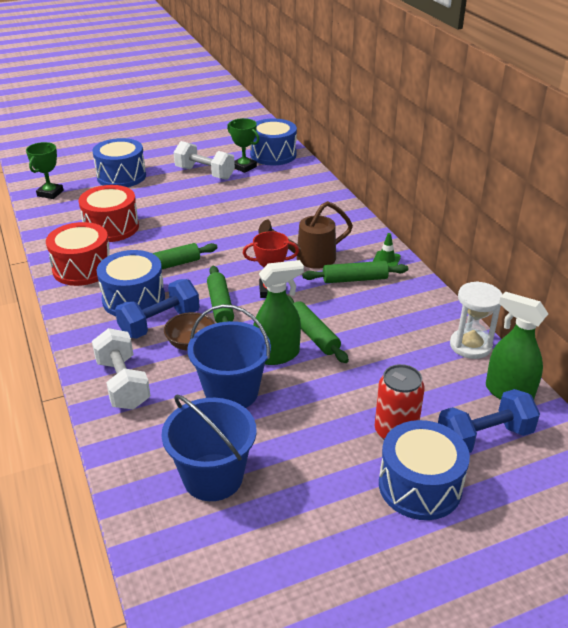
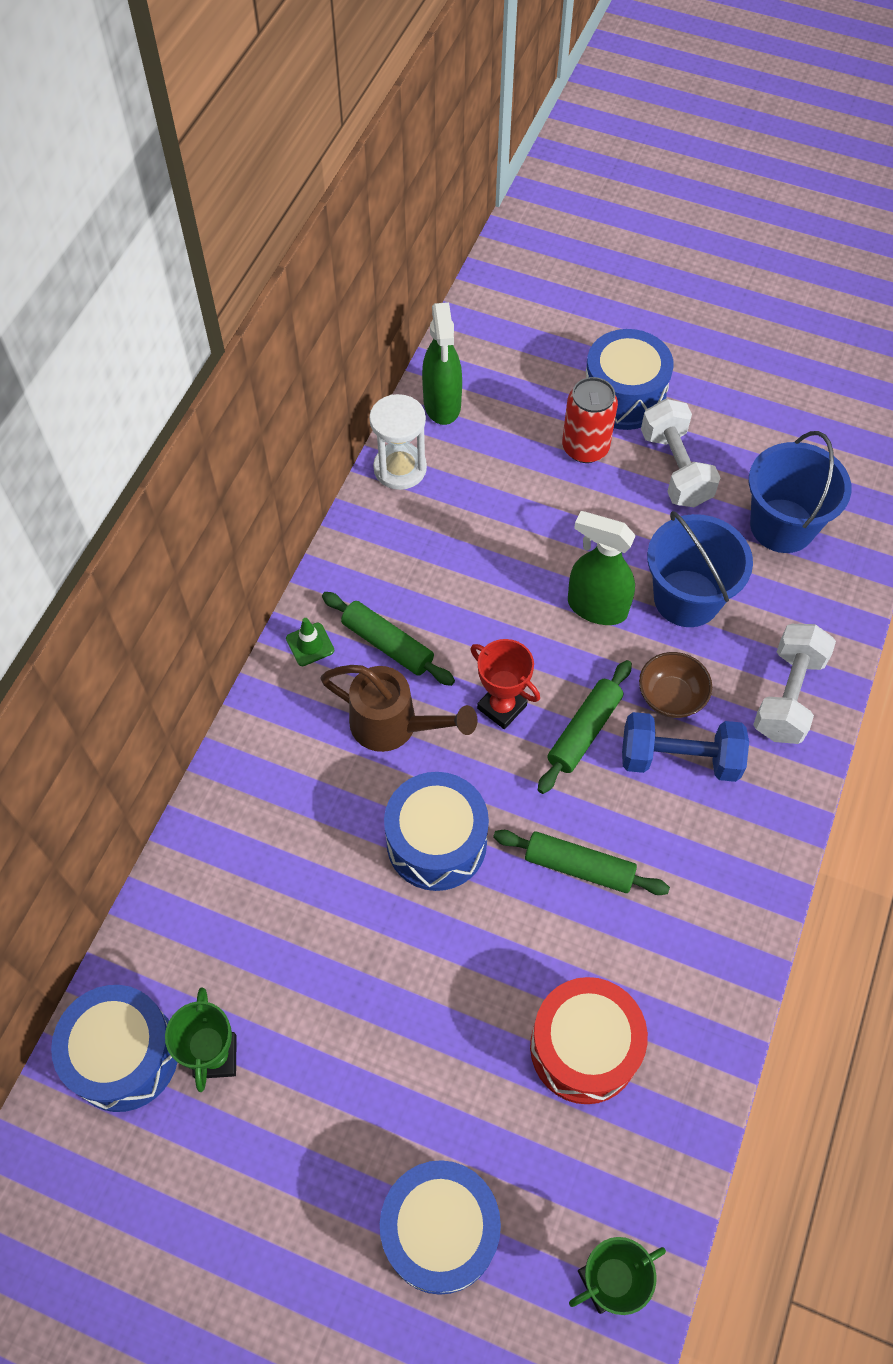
camera: 135 degrees left, 25 degrees up
(82, 268) = (698, 964): red drum -> none
(133, 299) = (677, 832): blue drum -> blue drum (436, 842)
(205, 173) = (297, 1098): white dumbbell -> white dumbbell (675, 469)
(313, 335) = (531, 603): green rolling pin -> none
(484, 438) = (521, 389): blue dumbbell -> none

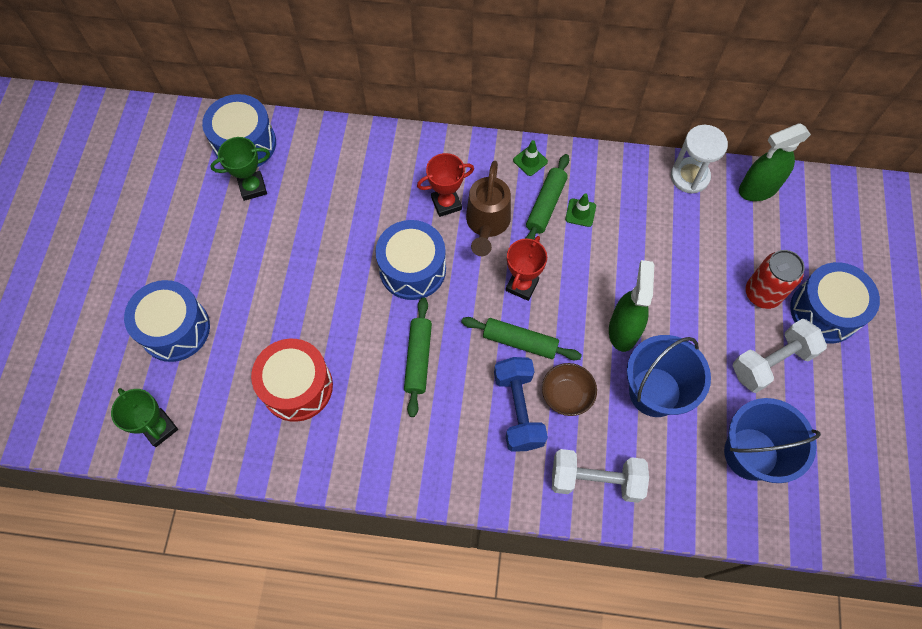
camera: 75 degrees right, 5 degrees up
(342, 771) = (446, 203): none -> red trophy
(412, 606) = (580, 212): none -> green traffic cone

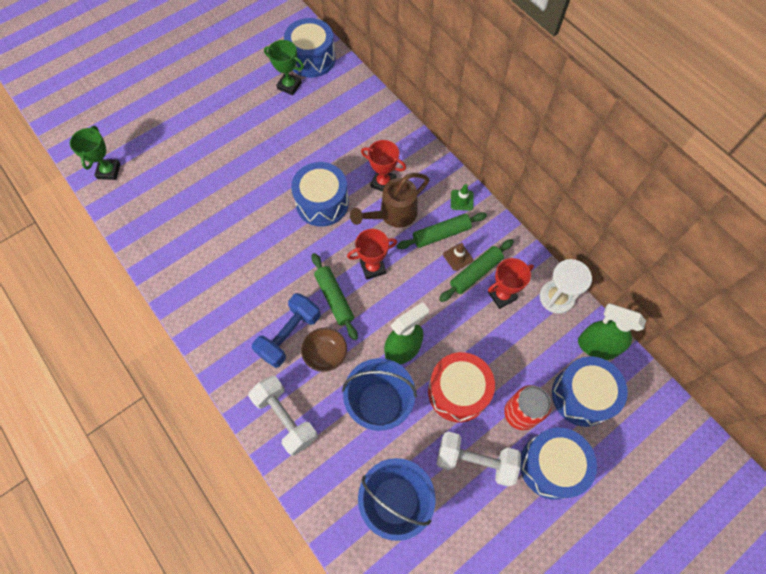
camera: 45 degrees right, 0 degrees up
(175, 329) = (171, 127): blue drum -> blue drum (582, 396)
(297, 387) = (193, 211): red drum -> red drum (458, 391)
(418, 359) = (269, 255): green rolling pin -> green rolling pin (475, 273)
(580, 212) = (457, 257): green traffic cone -> brown traffic cone
(648, 213) = (502, 295): none -> red trophy

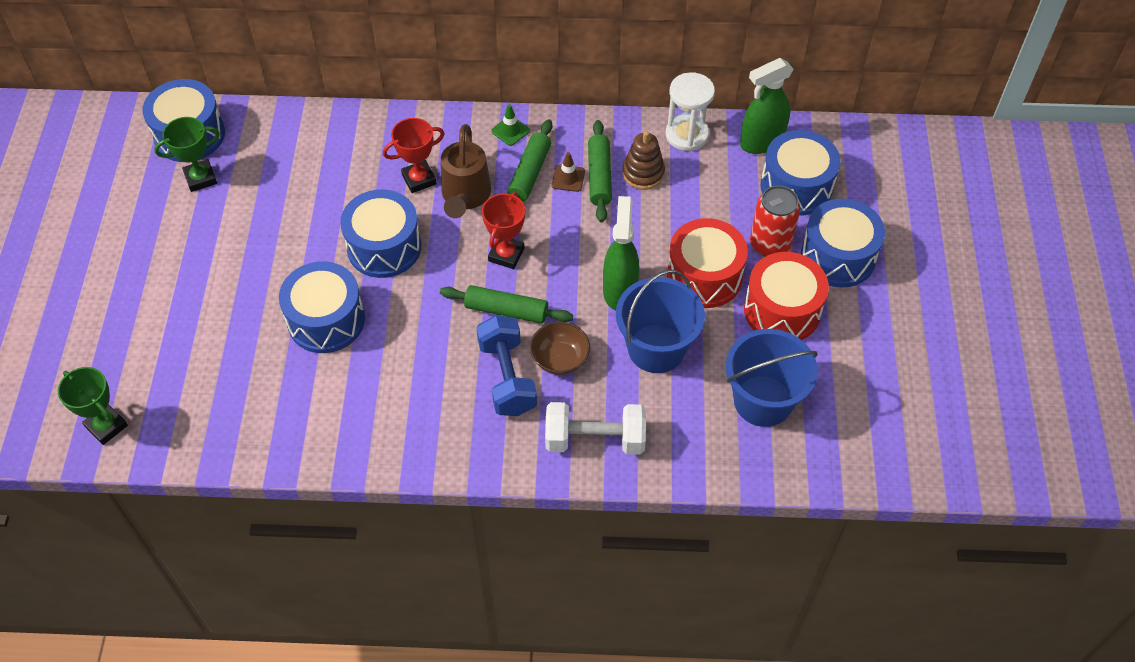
camera: 50 degrees left, 10 degrees down
(251, 214) = (326, 320): none -> blue drum
(475, 461) = (782, 310): white dumbbell -> red drum
(502, 295) = (643, 173): red trophy -> brown stacking toy

